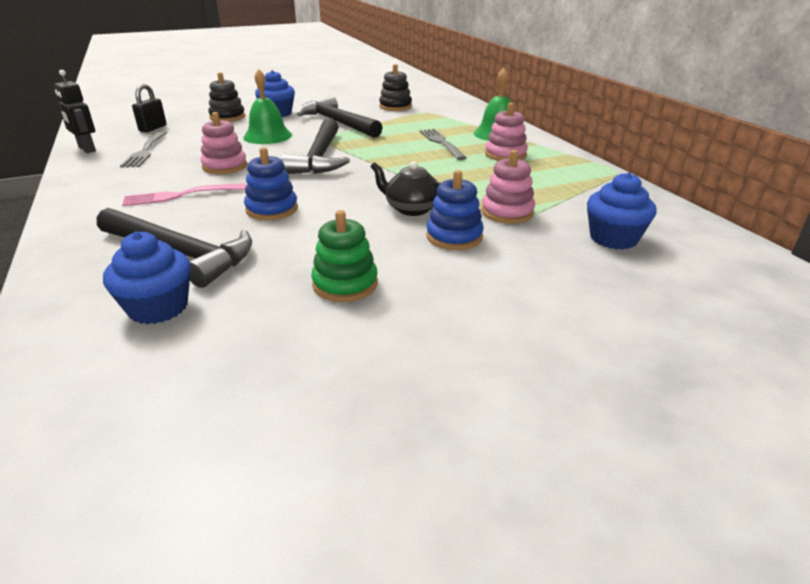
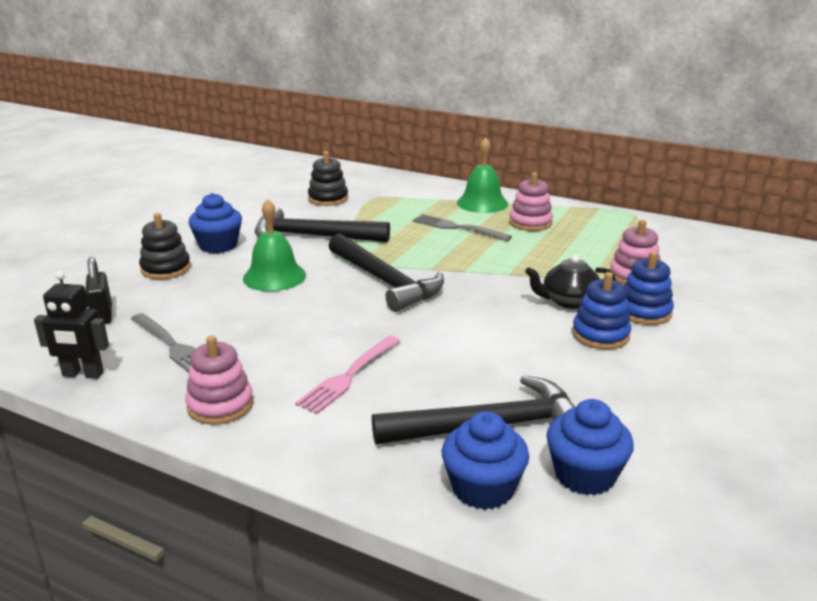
camera: 40 degrees left, 5 degrees down
(225, 166) = (314, 327): pink stacking toy -> pink stacking toy (220, 405)
(272, 209) = (466, 350): blue stacking toy -> blue stacking toy (600, 335)
(345, 284) = (659, 384): green stacking toy -> none
(613, 238) = (728, 270): blue cupcake -> blue cupcake (483, 488)

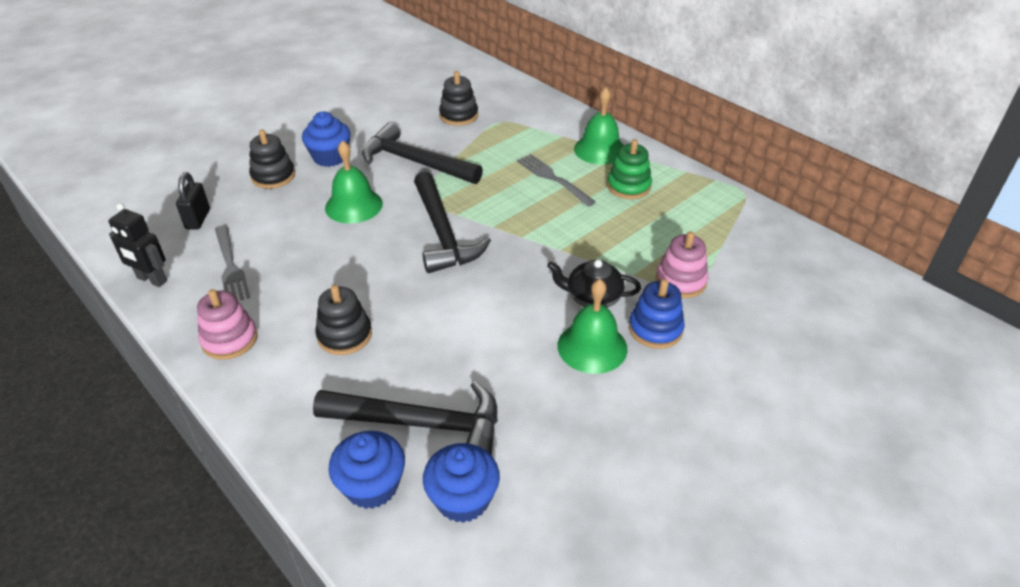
camera: 20 degrees right, 15 degrees up
(349, 375) = (344, 335): pink fork -> black stacking toy
(530, 223) = (628, 186): pink stacking toy -> green stacking toy
(600, 335) = (592, 347): blue stacking toy -> green bell

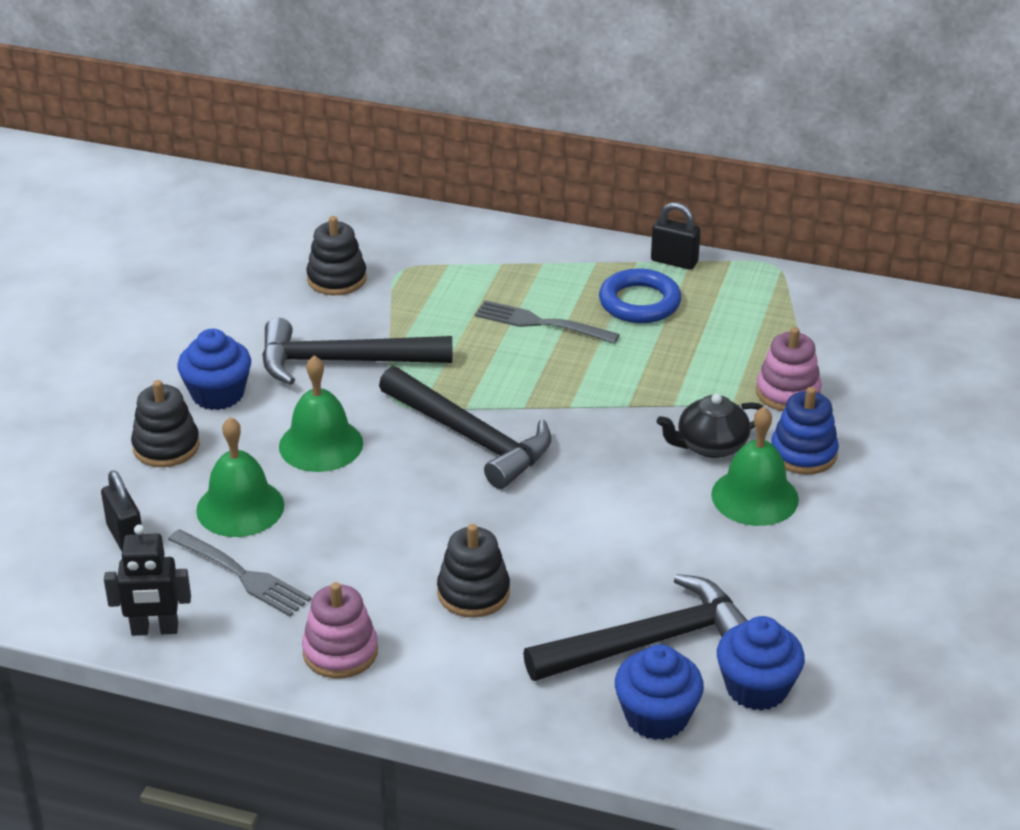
camera: 30 degrees left, 5 degrees down
(600, 149) = (564, 266): green bell -> green bell (240, 507)
(628, 186) = (639, 302): green stacking toy -> blue ring
(675, 168) = (674, 261): none -> black padlock

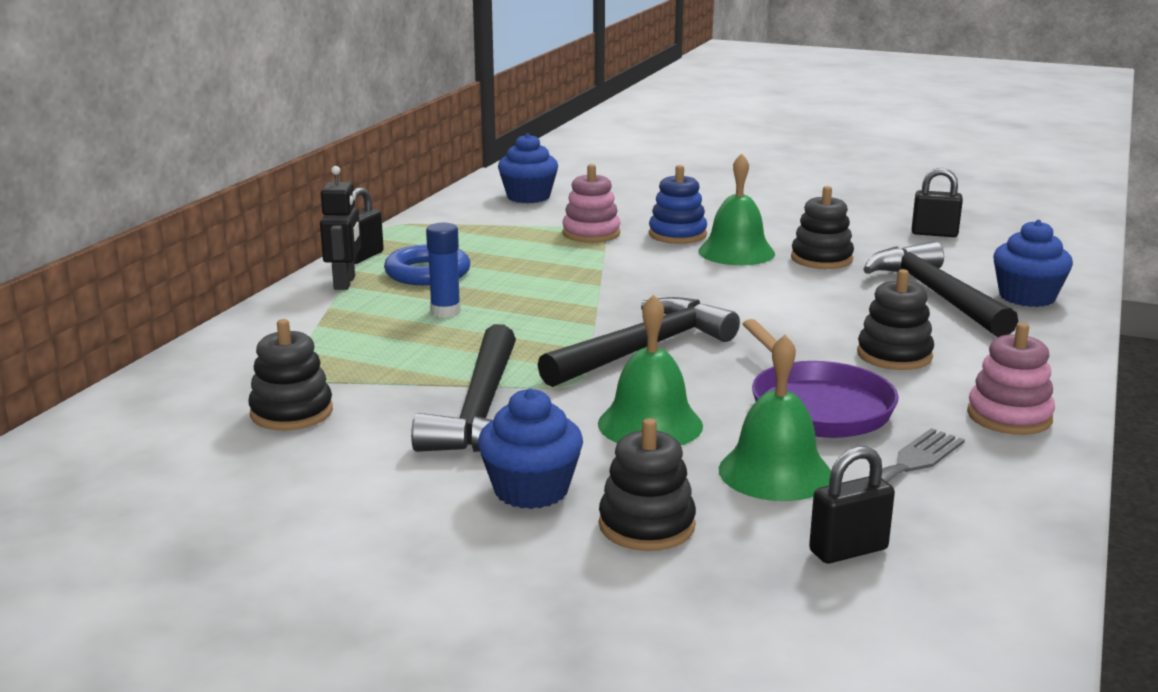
camera: 85 degrees left, 15 degrees down
(154, 630) = (1022, 523): black robot -> black robot (345, 283)
(357, 535) = (817, 406): none -> purple pan
(542, 323) = (445, 312): grey fork -> blue glue stick
(710, 446) = (665, 261): black teapot -> none
(748, 561) = (821, 259): none -> black stacking toy
(756, 688) = (975, 266): blue cupcake -> blue cupcake (528, 197)
(876, 667) = (934, 234): none -> black padlock

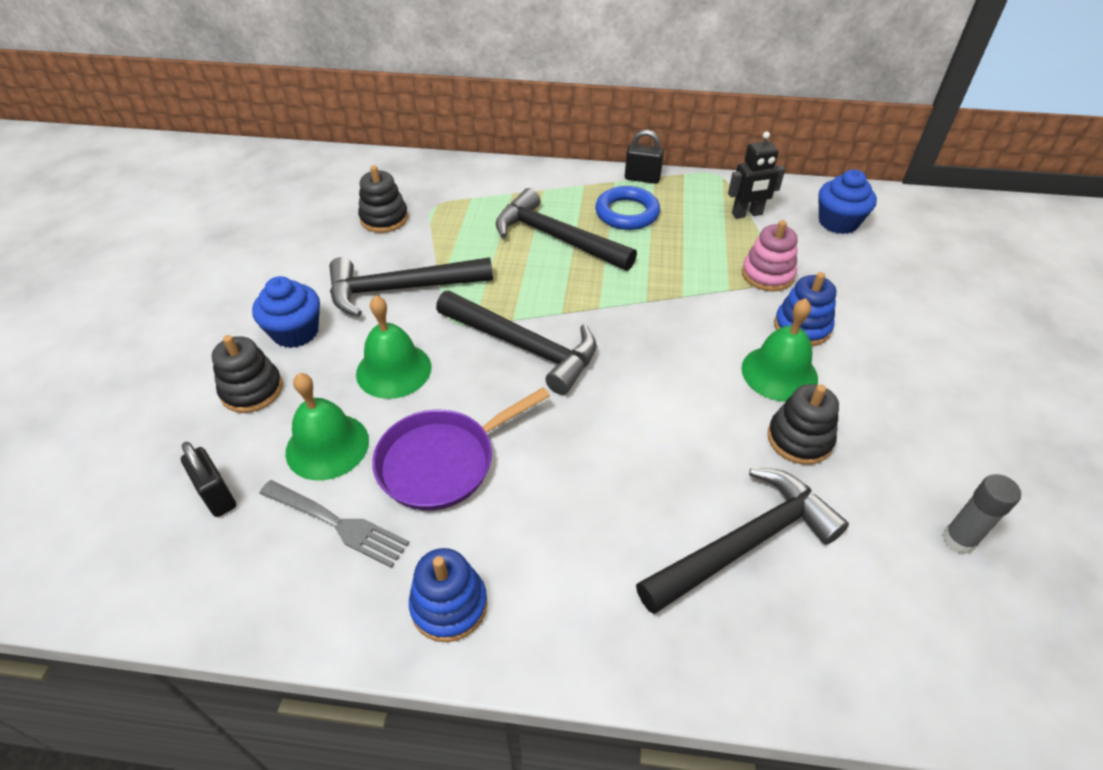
camera: 75 degrees right, 25 degrees up
(345, 283) = (589, 184): black robot -> black robot (747, 214)
(445, 312) = (556, 238): blue glue stick -> black hammer
(894, 355) = (565, 511): black stacking toy -> none
(934, 234) = (958, 540): black padlock -> grey glue stick
(1009, 416) = (449, 605): pink stacking toy -> blue stacking toy
(1027, 297) = (783, 637): blue cupcake -> none

